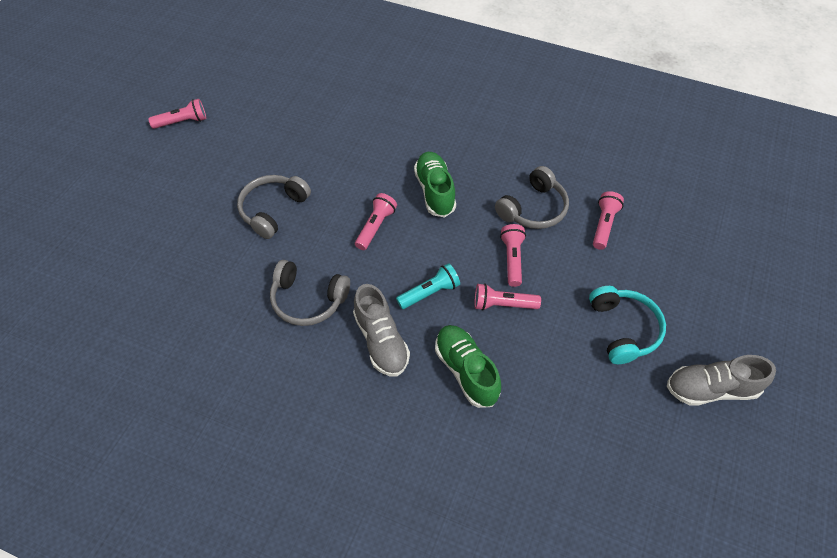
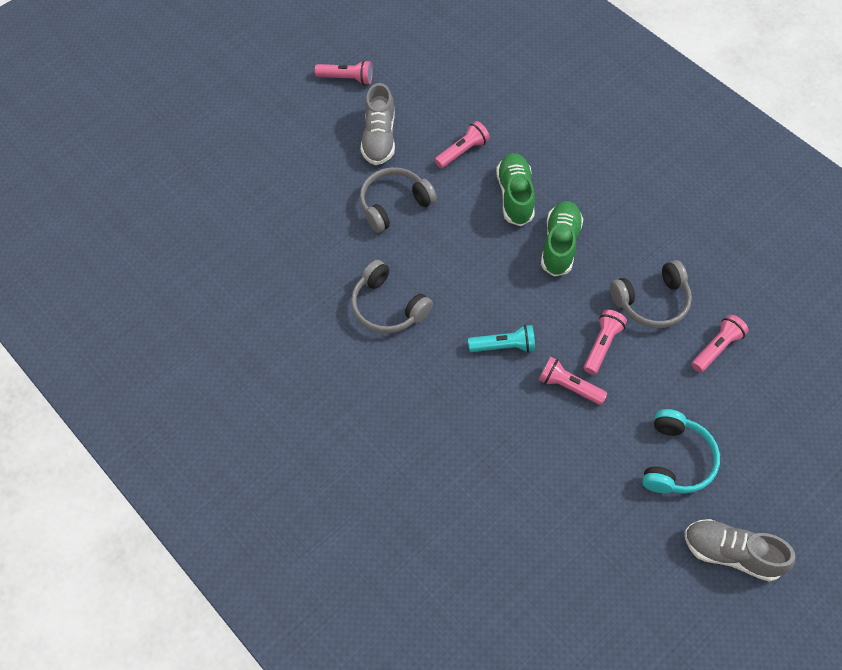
camera: 25 degrees right, 5 degrees up
(376, 227) = (483, 259): pink flashlight -> pink flashlight (462, 151)
(381, 341) = (436, 373): grey shoe -> grey shoe (379, 138)
(466, 371) = (501, 434): green shoe -> green shoe (515, 196)

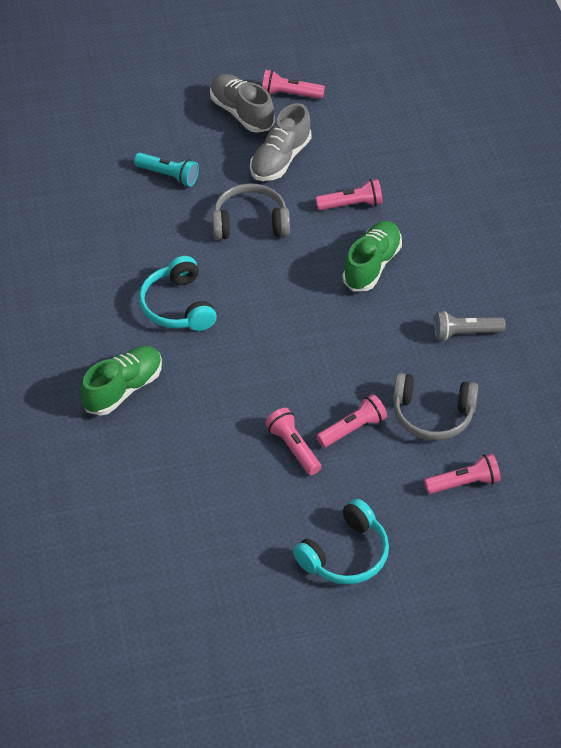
camera: 30 degrees right, 10 degrees down
(347, 79) = (289, 94): pink flashlight -> pink flashlight turned 150 degrees clockwise
(388, 307) = (178, 306): grey headphones -> turquoise headphones
(504, 346) = (259, 387): turquoise flashlight -> turquoise flashlight (168, 175)
(560, 245) = (382, 326): green shoe -> green shoe (123, 389)
(625, 220) = (465, 333): none -> grey flashlight
(731, 553) = (334, 653): grey shoe -> grey shoe (241, 113)

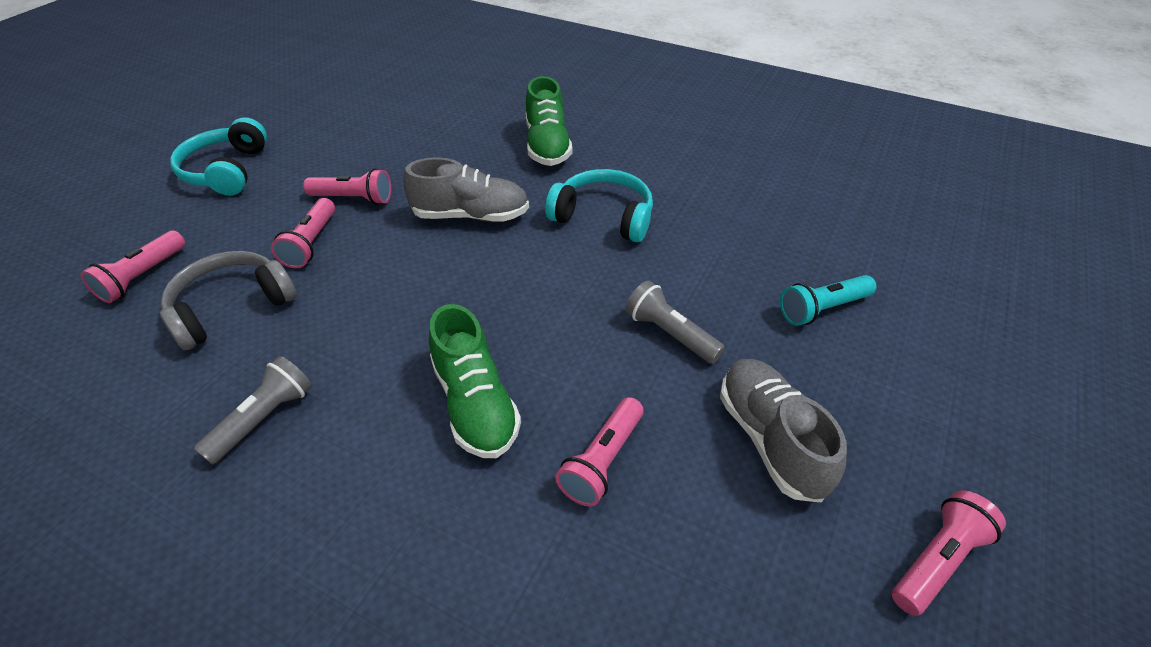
camera: 130 degrees right, 5 degrees down
(241, 113) = (918, 459): grey shoe -> grey shoe (471, 215)
(250, 223) = (670, 334): grey headphones -> grey flashlight

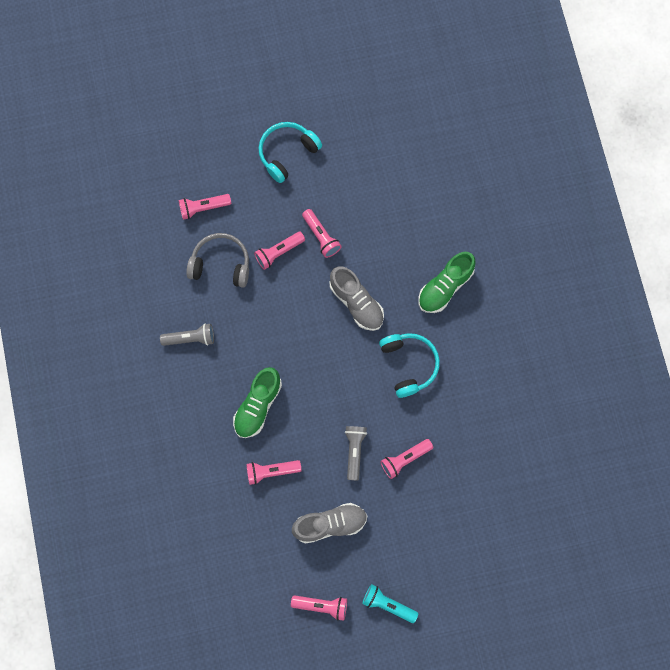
camera: 50 degrees right, 30 degrees up
(732, 289) = (404, 459): none -> pink flashlight
(770, 439) = (330, 524): grey shoe -> grey shoe turned 45 degrees clockwise
(822, 309) = (424, 505): turquoise flashlight -> turquoise flashlight (388, 604)

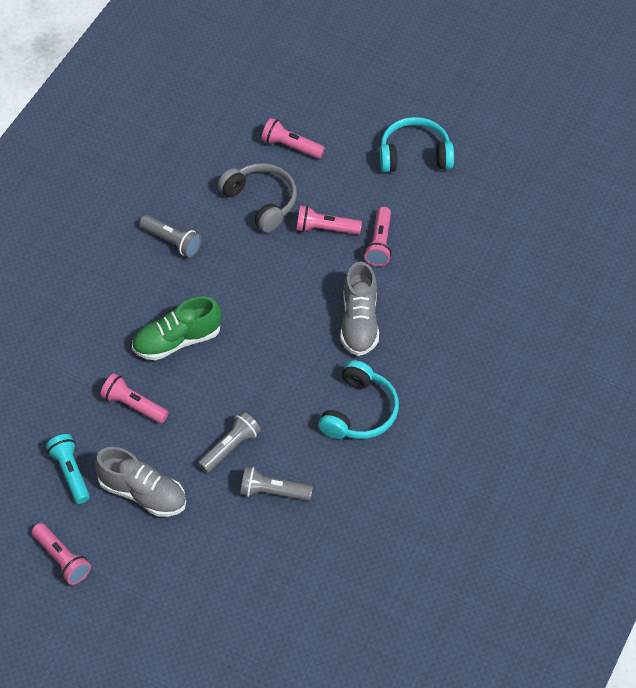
camera: 40 degrees right, 20 degrees down
(388, 604) = (127, 609): turquoise flashlight -> turquoise flashlight (71, 473)
(404, 459) = (273, 491): pink flashlight -> grey flashlight
(445, 287) = (463, 370): green shoe -> none

